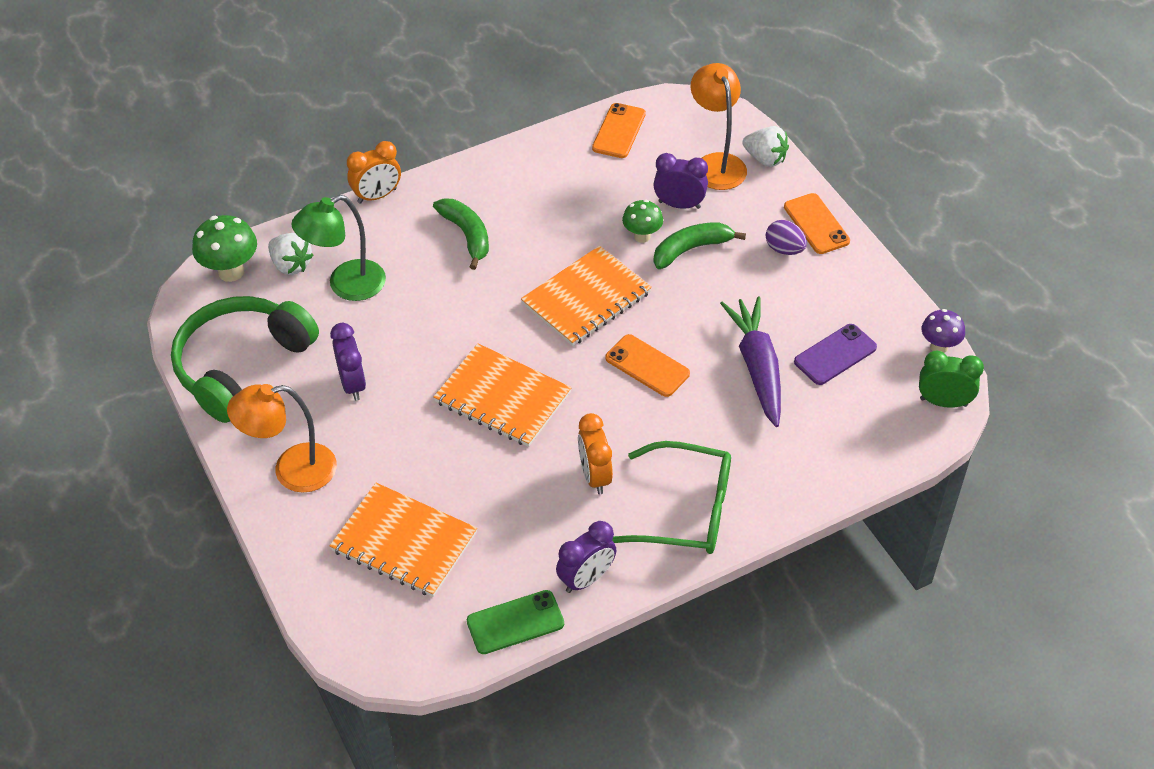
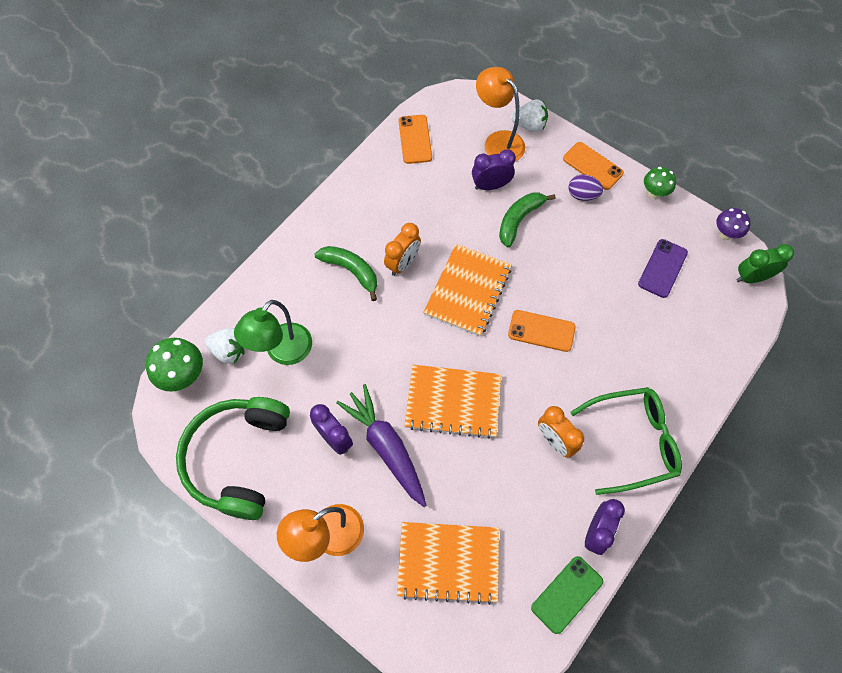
camera: 25 degrees left, 15 degrees up
(377, 196) = (264, 262): orange clock -> orange clock (403, 263)
(642, 236) = (479, 222): green mushroom -> green mushroom (654, 193)
(757, 368) = (617, 301): purple carrot -> purple carrot (386, 448)

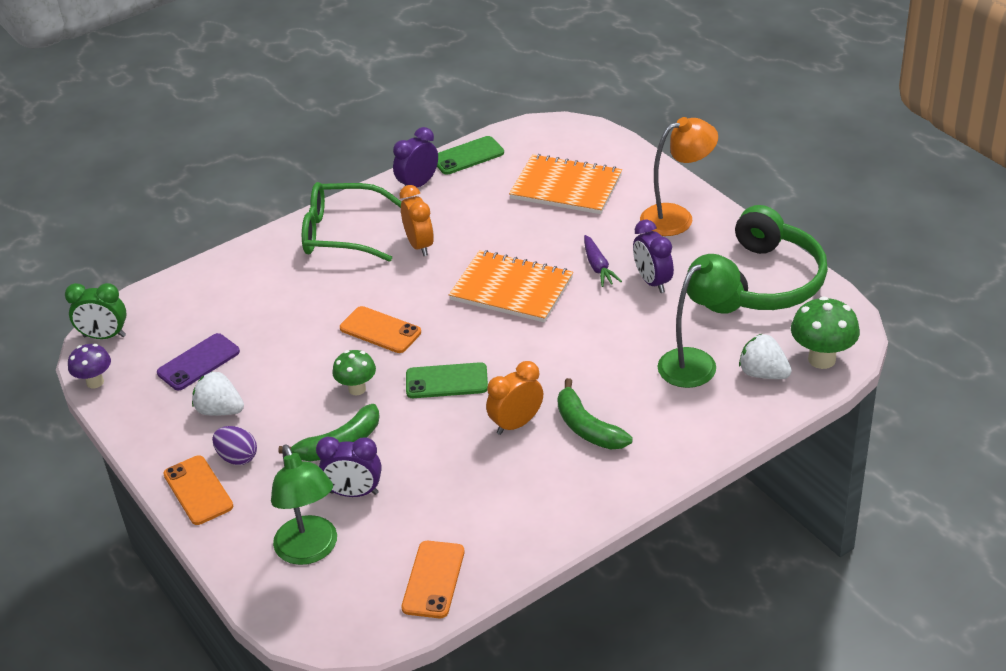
camera: 160 degrees left, 25 degrees down
(386, 448) = (598, 267): purple carrot -> purple carrot, size x0.54
(468, 291) = (446, 381): orange notebook -> green phone
(498, 141) = (310, 551): orange lamp -> green lamp
(529, 125) = (249, 565): white strawberry -> white strawberry (220, 410)
(654, 193) = (143, 442): green mushroom -> green mushroom (357, 389)

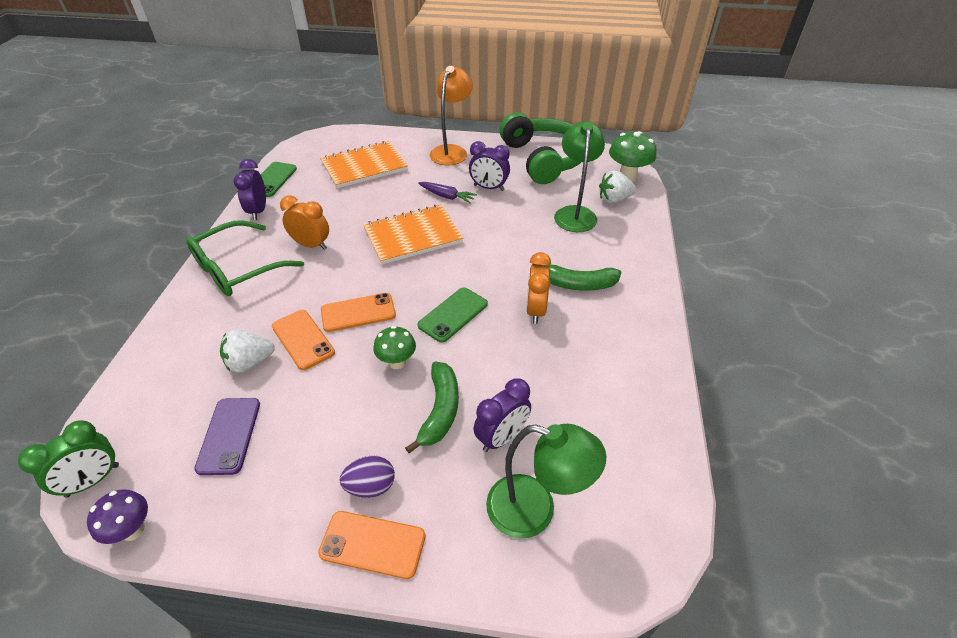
camera: 50 degrees left, 5 degrees up
(220, 410) = (302, 460): white strawberry -> white strawberry (250, 362)
(433, 579) = (644, 452): orange phone -> orange phone (303, 339)

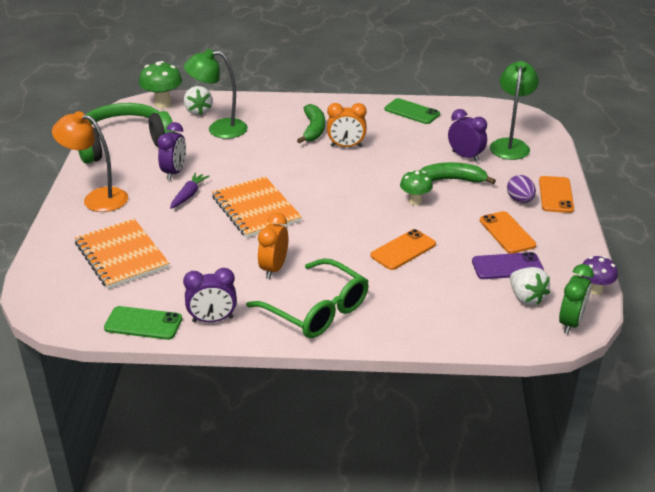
camera: 95 degrees left, 10 degrees down
(93, 480) = (570, 323): green clock -> green clock turned 75 degrees clockwise
(250, 362) = (435, 273): white strawberry -> white strawberry (526, 297)
(358, 312) = (365, 226): orange phone -> orange phone (507, 233)
(453, 315) = (358, 181): green phone -> green phone (412, 112)

